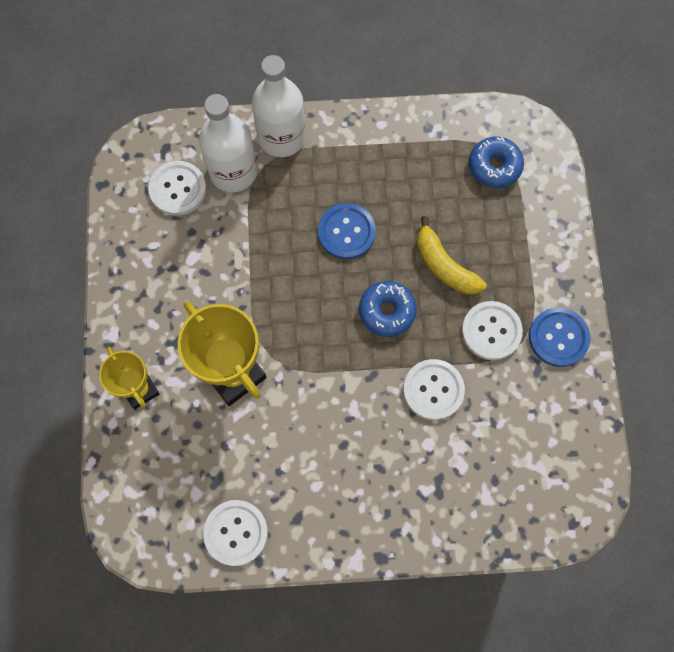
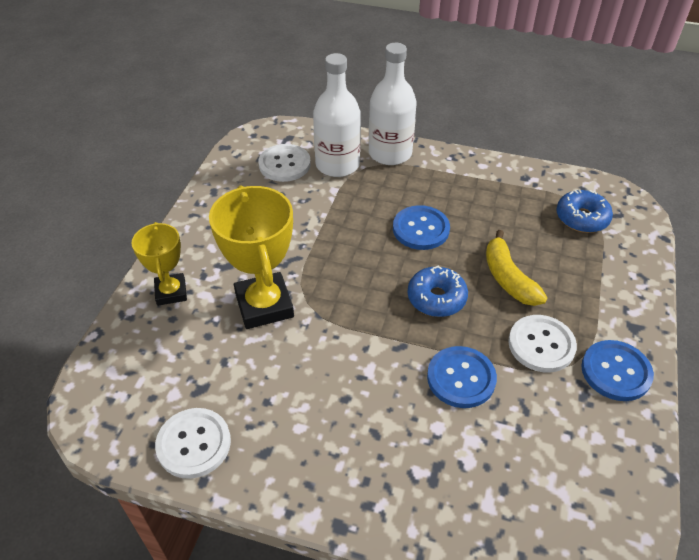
camera: 20 degrees right, 25 degrees down
(433, 390) = (461, 378): white button -> blue button

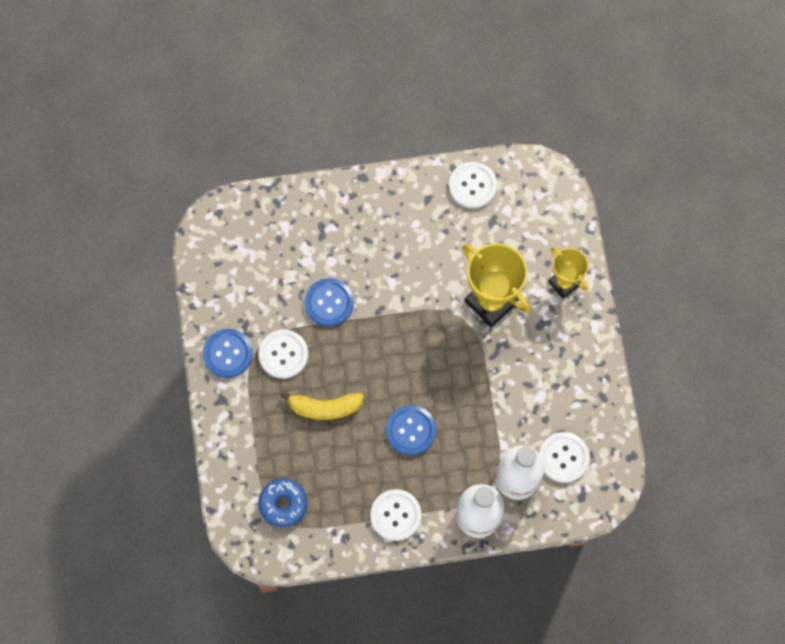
camera: 155 degrees right, 25 degrees up
(436, 298) = (371, 364): blue donut -> none
(468, 177) = (395, 515): none -> white button
(508, 278) = (324, 407): yellow banana -> yellow banana turned 135 degrees clockwise

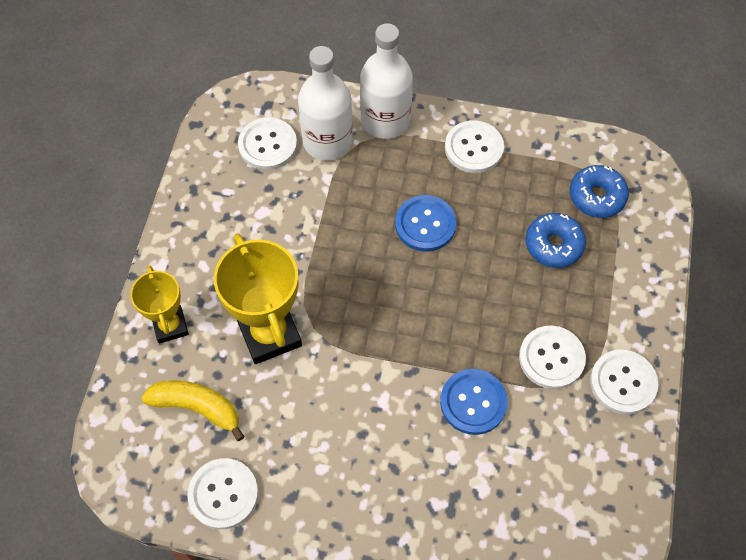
camera: 160 degrees left, 10 degrees down
(228, 354) = (623, 382): blue button -> white button
(306, 447) = (554, 245): none -> blue donut
(324, 407) = (518, 281): yellow banana -> yellow banana (197, 407)

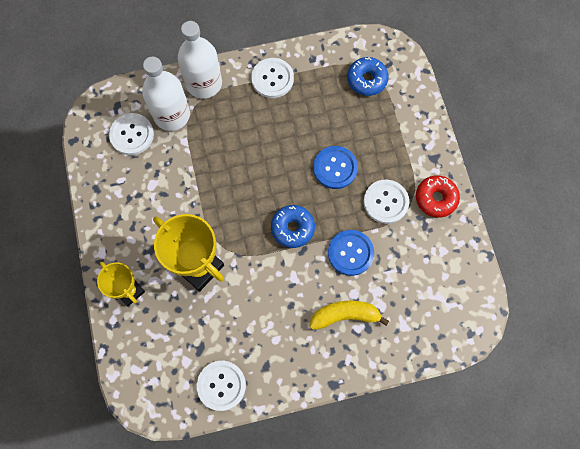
camera: 25 degrees left, 10 degrees up
(197, 407) = (176, 337): yellow banana -> yellow banana (345, 315)
(425, 224) = (265, 146): blue button -> blue button (335, 168)
(554, 245) = (354, 125): blue donut -> blue donut (292, 228)
(623, 382) = (436, 198): white button -> red donut

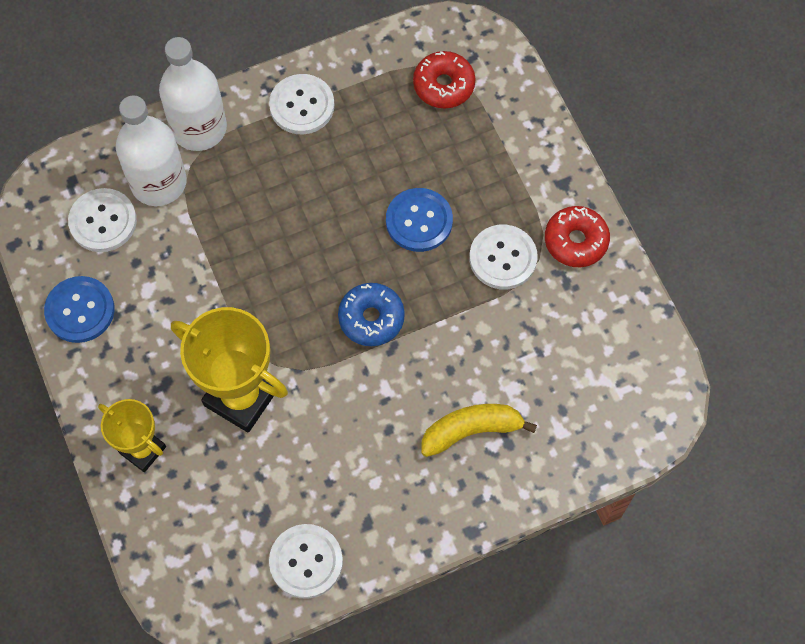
camera: 10 degrees left, 5 degrees down
(350, 253) = (463, 340): blue button -> blue button (80, 310)
(367, 80) = (443, 85): blue donut -> red donut

